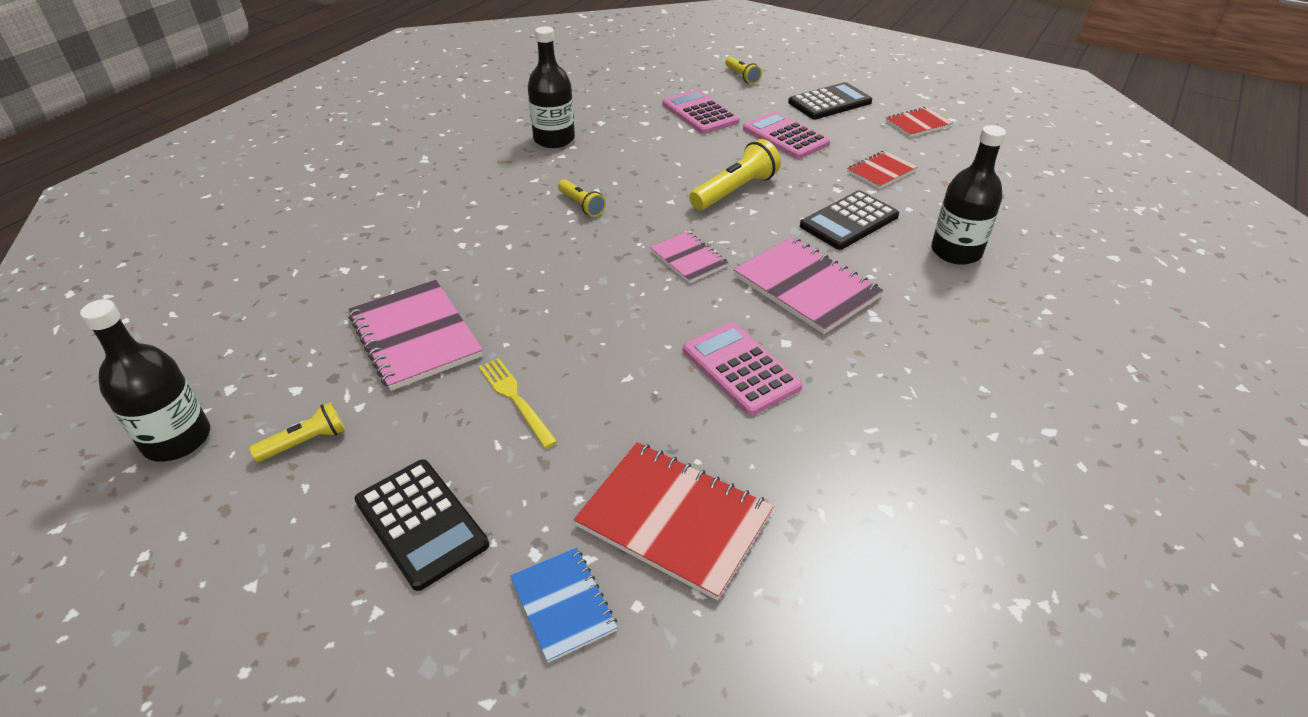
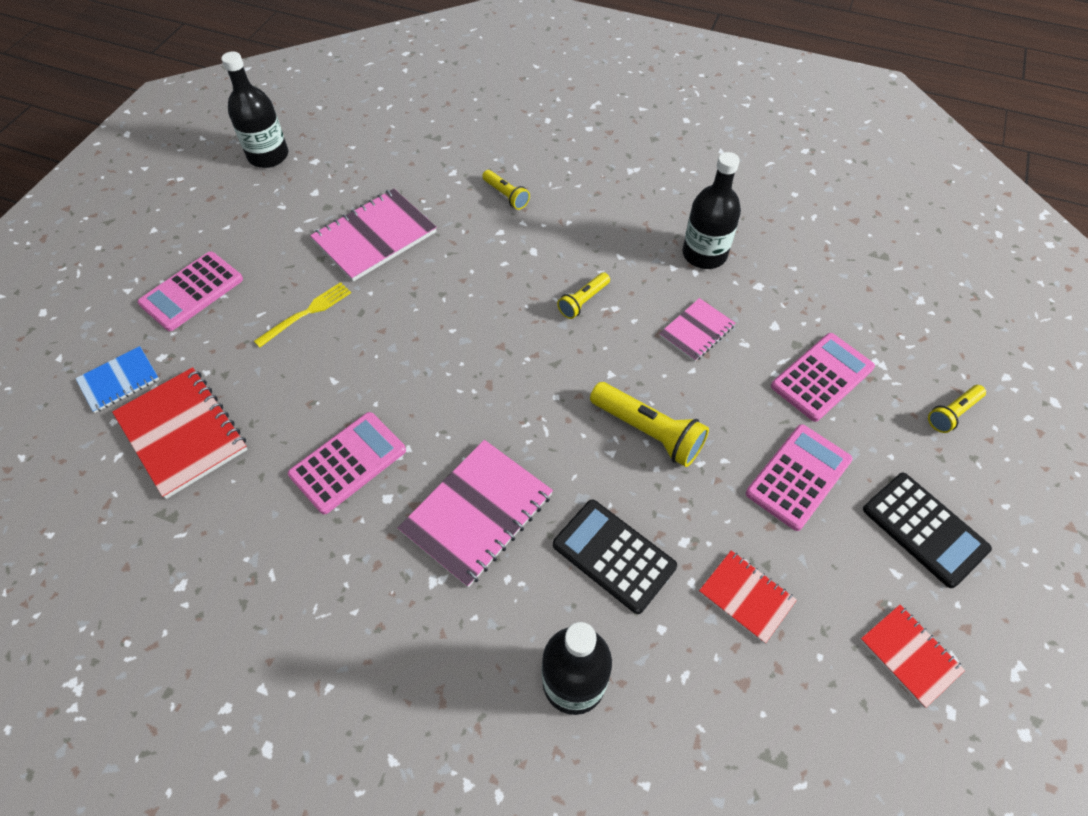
camera: 80 degrees right, 15 degrees up
(305, 442) = (264, 214): yellow flashlight -> yellow flashlight (506, 195)
(421, 523) = (192, 291): black calculator -> pink calculator
(674, 520) = (182, 433): red notebook -> red notebook turned 60 degrees counterclockwise
(688, 259) = (508, 402): pink notebook -> pink notebook (696, 331)

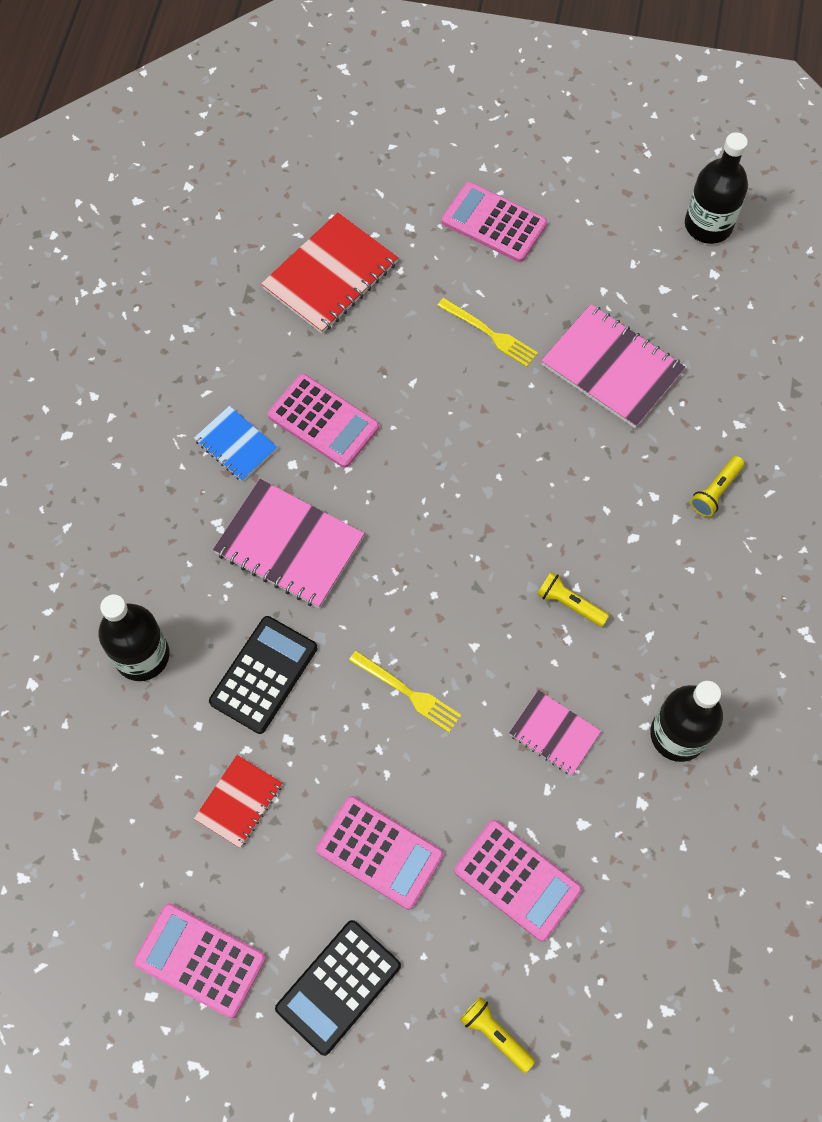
camera: 80 degrees right, 10 degrees up
(119, 380) = (376, 204): blue notebook -> blue notebook (236, 444)
(648, 431) = (408, 693): yellow flashlight -> yellow fork
(909, 655) = (200, 960): red notebook -> pink calculator

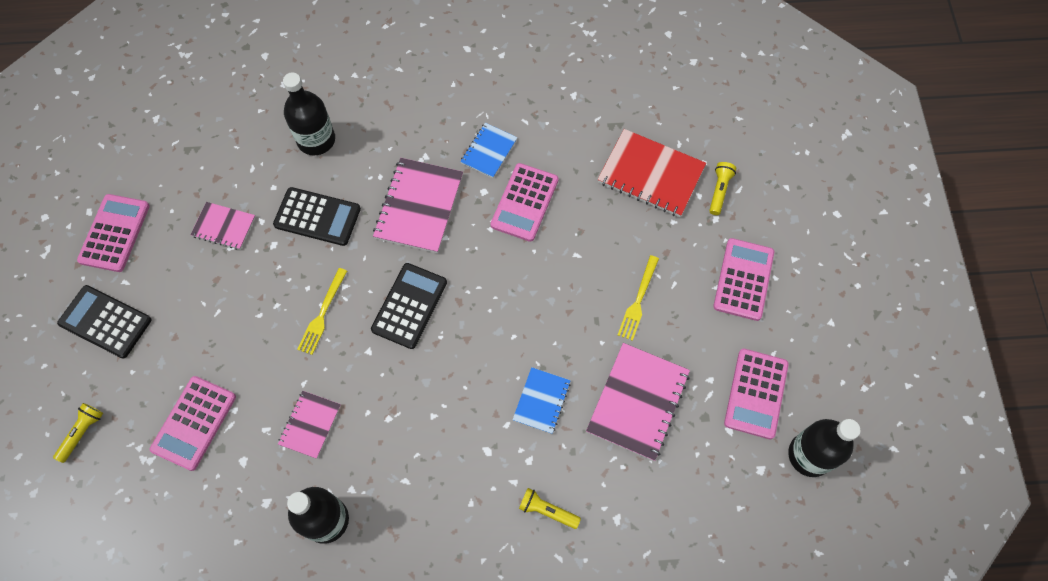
camera: 75 degrees right, 0 degrees up
(239, 802) = (224, 226): red notebook -> pink notebook
(379, 852) = (201, 324): pink calculator -> pink calculator (755, 393)
(426, 585) = (409, 306): none -> black calculator
(569, 604) = (418, 413): yellow flashlight -> yellow flashlight (719, 191)
(586, 466) = (541, 401): none -> blue notebook

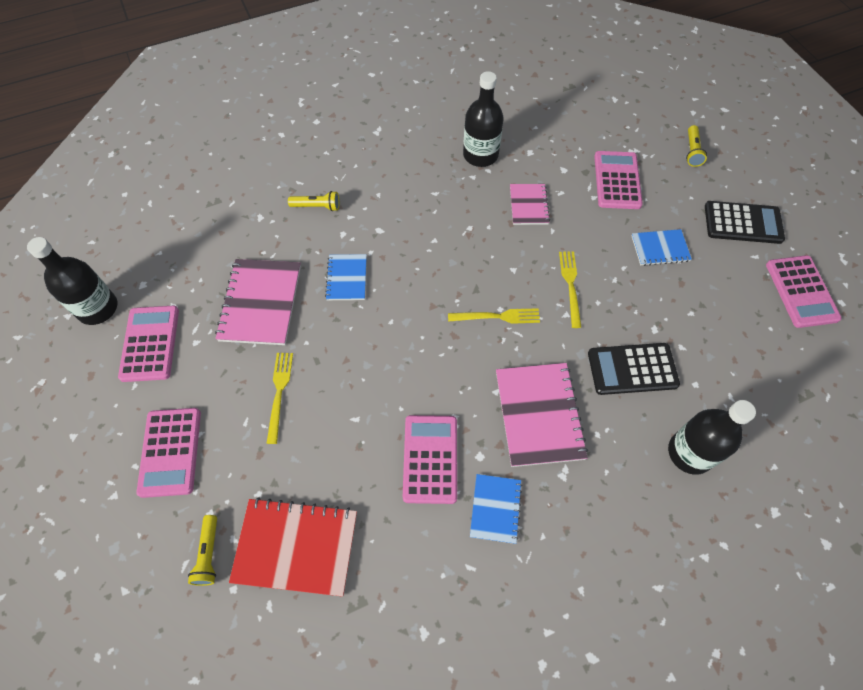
camera: 160 degrees right, 5 degrees down
(209, 323) = (660, 248): none -> blue notebook
(224, 226) = (711, 330): pink notebook -> none
(409, 306) = (497, 317): black calculator -> yellow fork

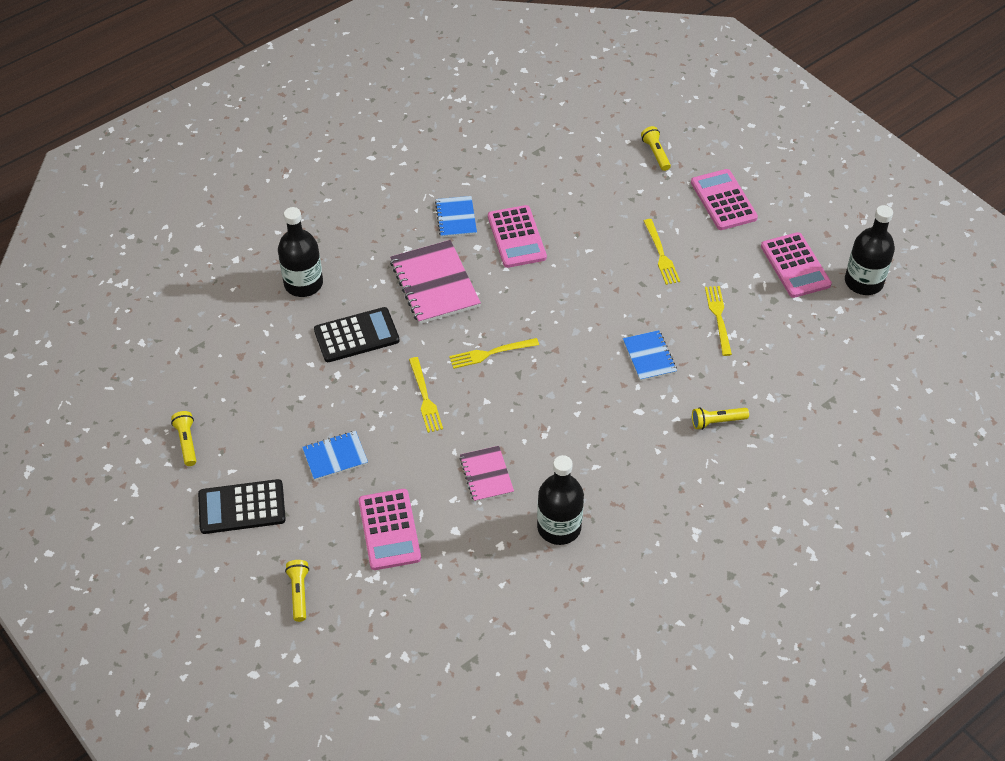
camera: 165 degrees right, 10 degrees down
(261, 303) = (718, 317): pink notebook -> yellow fork
(296, 547) = (596, 169): red notebook -> none
(801, 291) = (187, 442): pink calculator -> yellow flashlight

